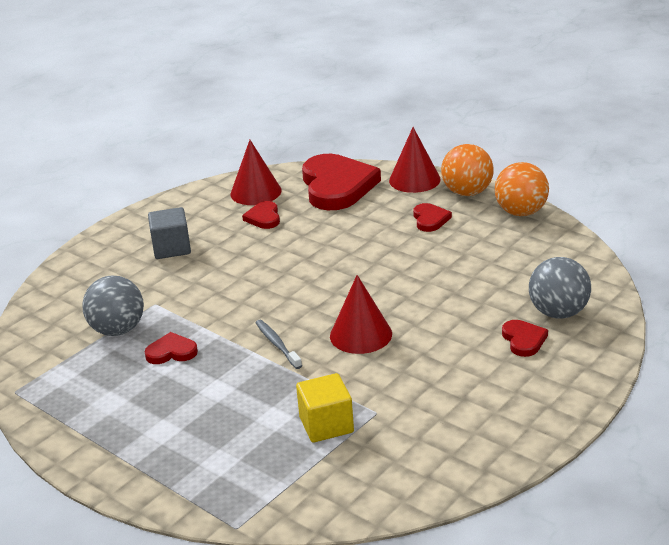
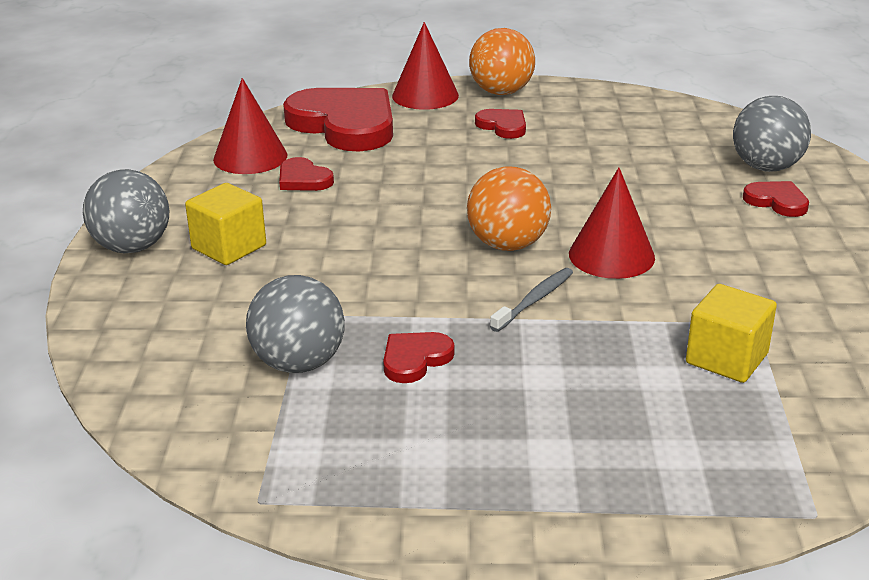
camera: 40 degrees left, 0 degrees up
(128, 230) = (132, 247): none -> grey ball
(171, 248) = (229, 247): grey cube -> yellow cube
(277, 344) = (534, 300): grey toothbrush -> grey toothbrush turned 105 degrees clockwise
(521, 212) = (584, 94): orange ball -> orange ball (508, 245)

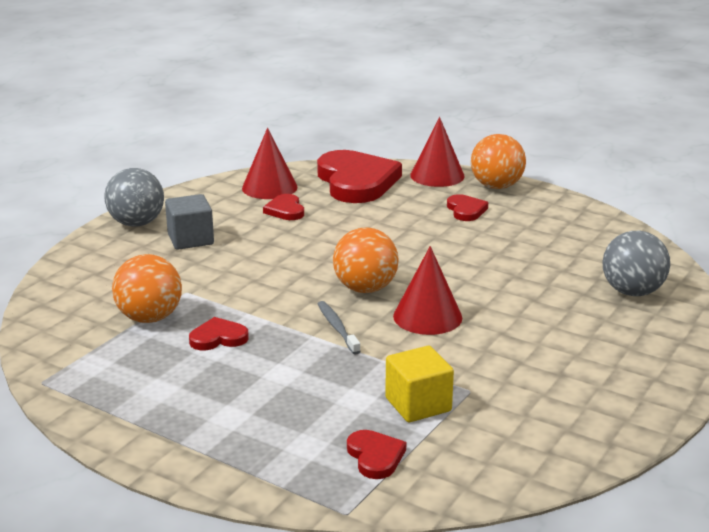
camera: 30 degrees right, 5 degrees down
(229, 247) = (190, 239): yellow cube -> grey cube
(299, 363) = (150, 318): grey ball -> orange ball
(534, 300) = (337, 328): grey toothbrush -> grey toothbrush turned 90 degrees counterclockwise
(777, 201) = (605, 318): red heart -> red heart (375, 456)

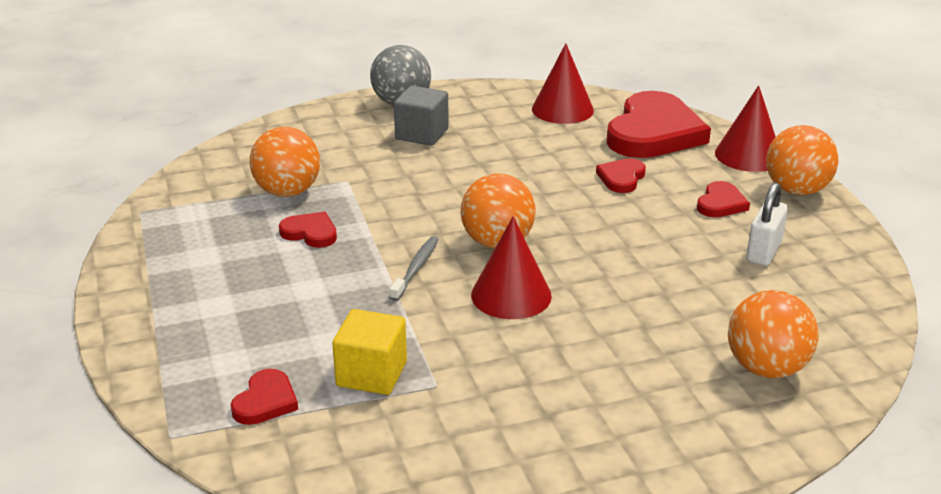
camera: 40 degrees right, 5 degrees up
(285, 210) = (543, 137): red heart -> red heart (621, 178)
(533, 229) = (763, 252): none -> white padlock
(632, 292) = (766, 368): grey ball -> orange ball

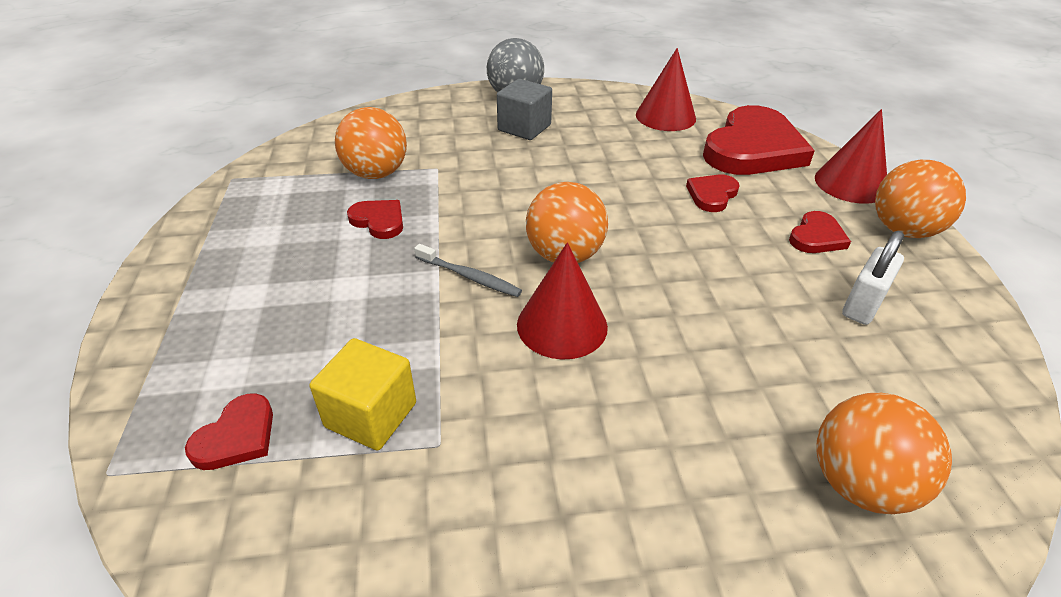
camera: 10 degrees right, 10 degrees up
(416, 268) = (469, 277): grey toothbrush -> grey toothbrush turned 90 degrees clockwise

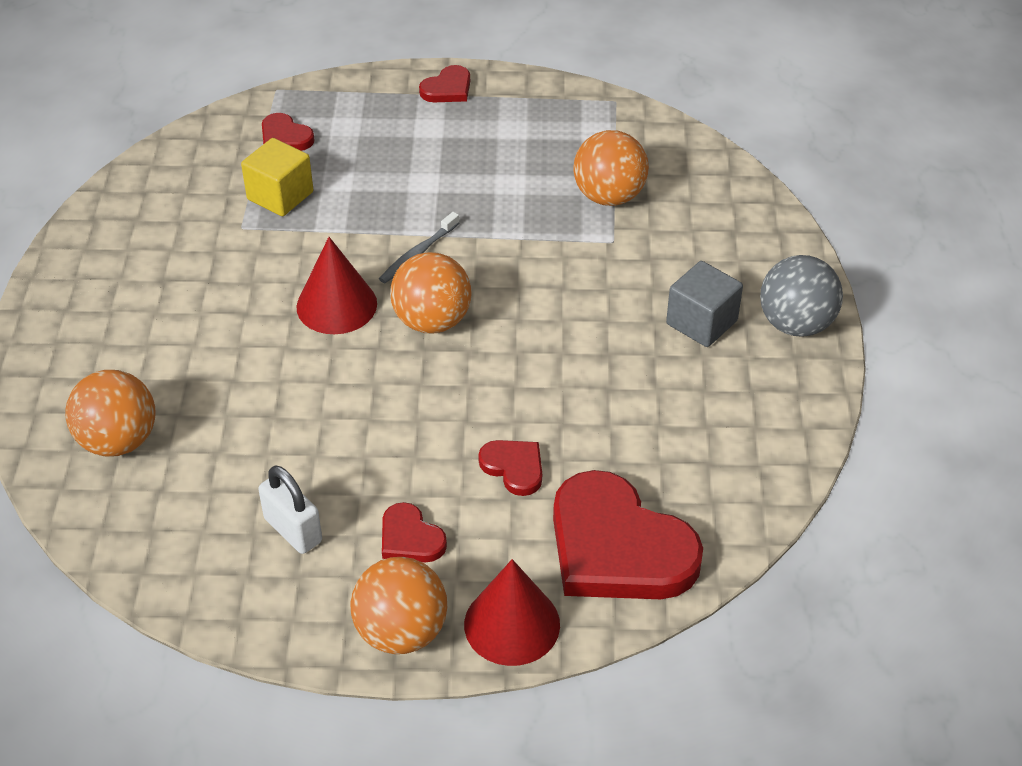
camera: 100 degrees right, 5 degrees up
(379, 221) = (519, 198): red heart -> red heart (447, 88)
(665, 116) = (723, 474): red cone -> none

